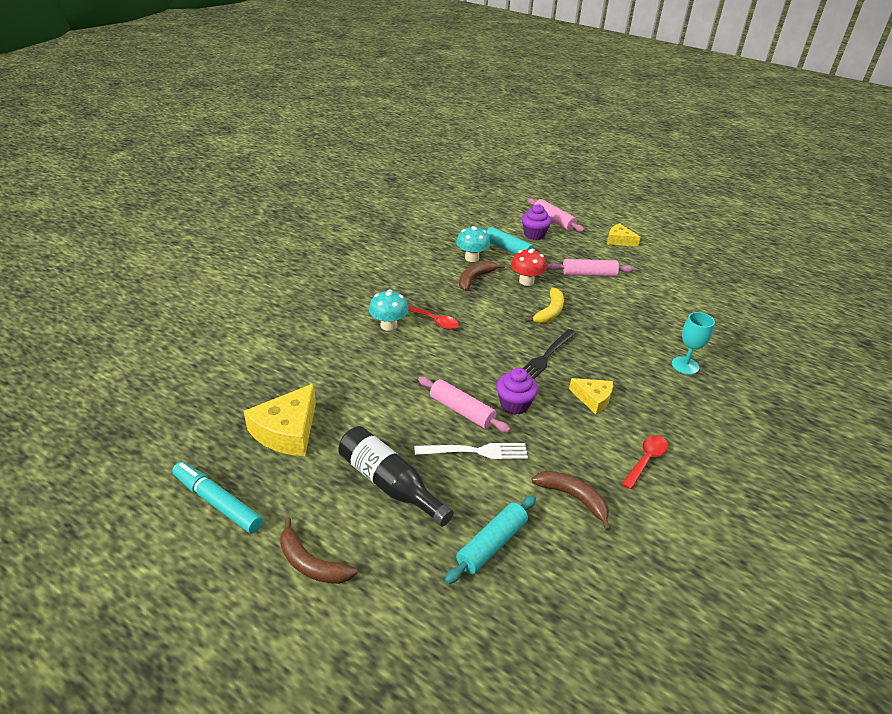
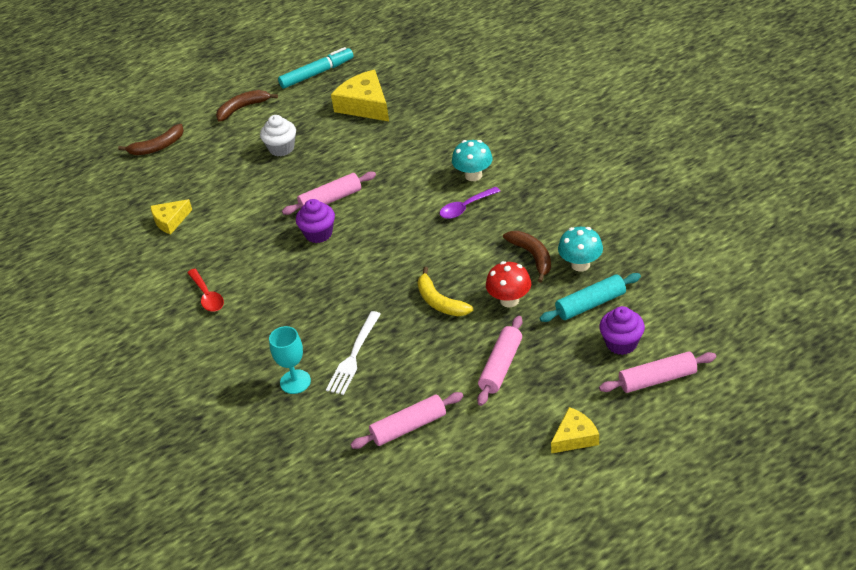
camera: 120 degrees right, 5 degrees up
(389, 484) = (281, 148): black bottle -> white cupcake
(434, 321) = (465, 207): red spoon -> purple spoon
(476, 451) = (282, 198): white fork -> white fork (353, 356)
(491, 544) = (199, 187): turquoise rolling pin -> none
(546, 357) = (368, 274): black fork -> none
(573, 498) = (204, 239): brown banana -> brown banana (157, 147)
(593, 399) = (294, 289): yellow cheese -> yellow cheese (170, 221)
(671, 301) = (409, 427): none -> pink rolling pin

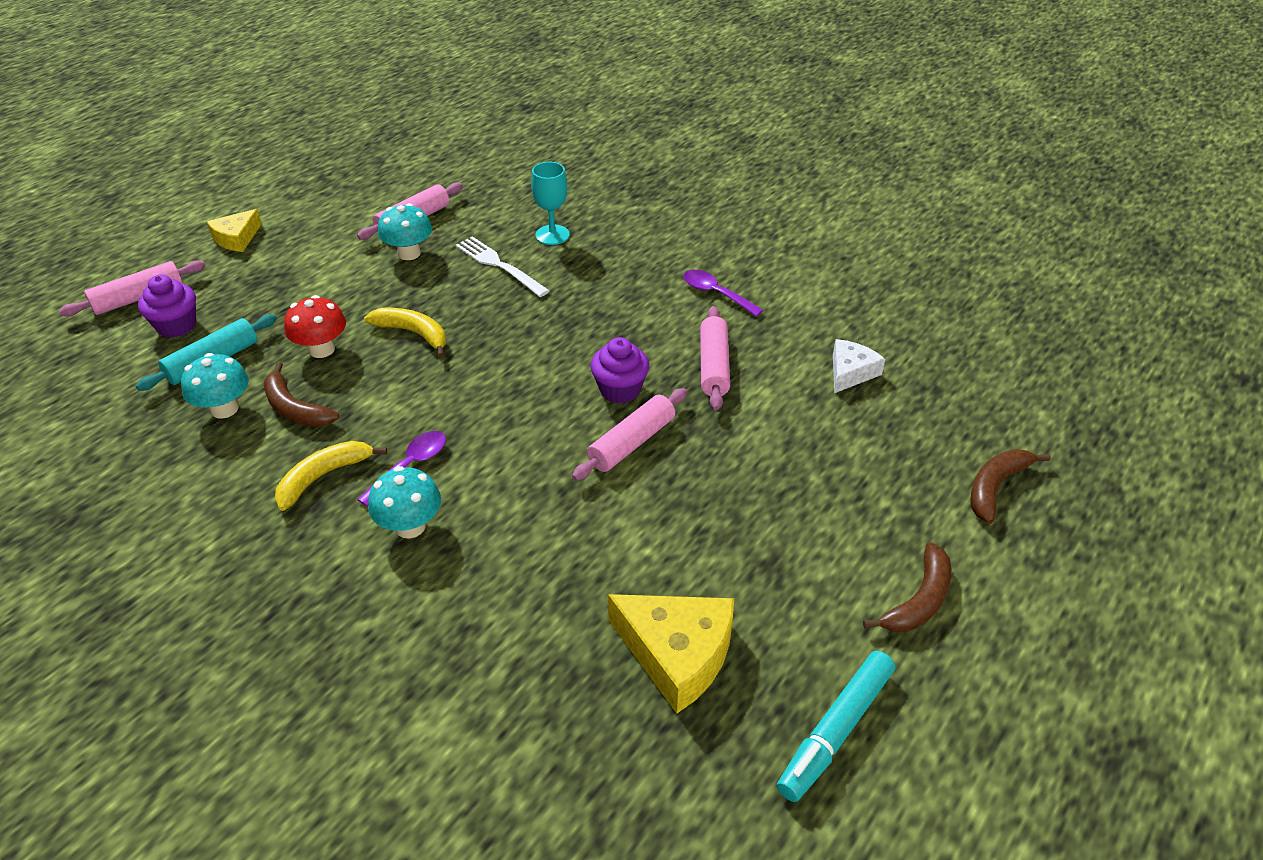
camera: 155 degrees right, 0 degrees up
(170, 221) = (850, 372): yellow cheese -> white cheese
(207, 296) = (715, 293): red spoon -> purple spoon
(281, 148) = (775, 522): white cupcake -> none
(353, 356) = (498, 265): white fork -> white fork turned 45 degrees counterclockwise
(423, 385) = (409, 253): none -> turquoise mushroom
(501, 366) = (323, 282): pink rolling pin -> pink rolling pin (713, 366)
(518, 209) = (323, 476): none -> yellow banana

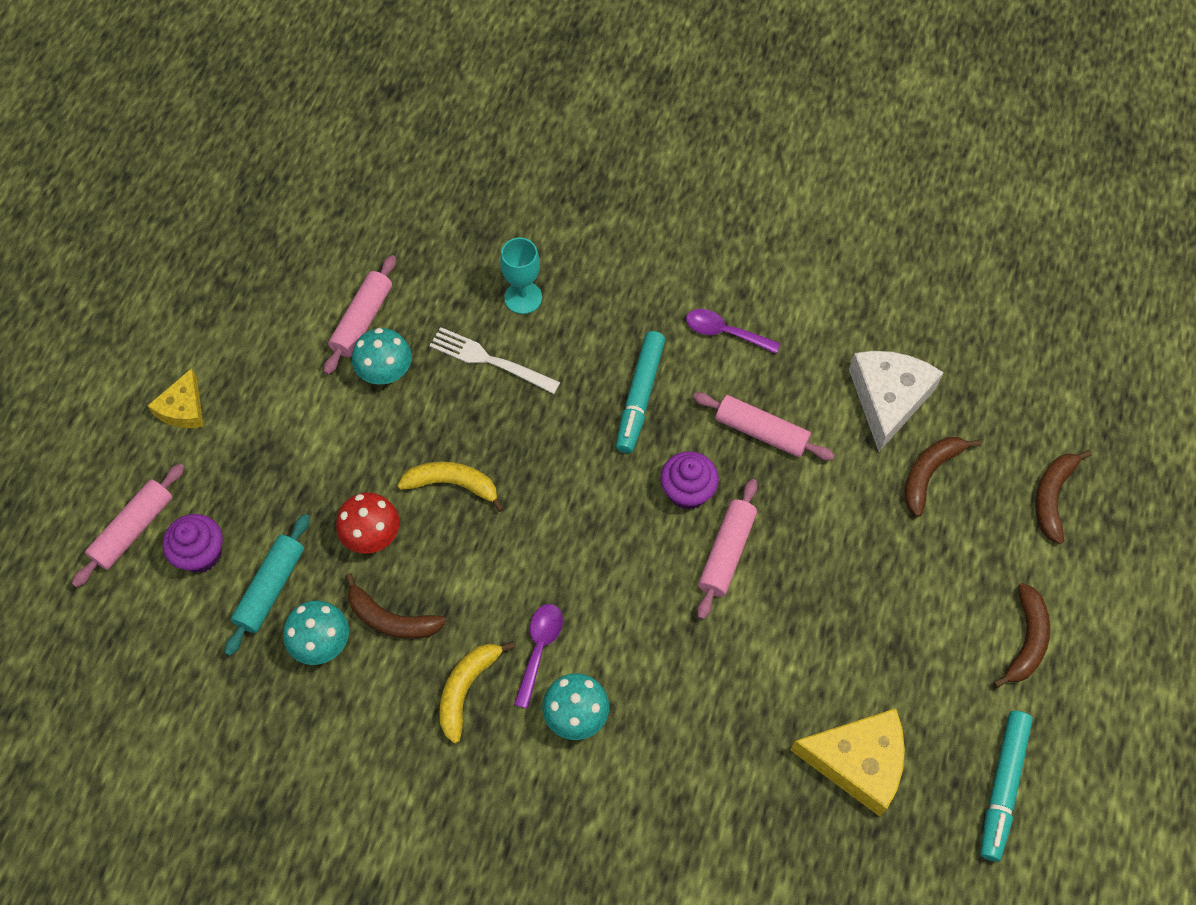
camera: 20 degrees left, 20 degrees up
(614, 316) = (640, 396): none -> turquoise marker
(713, 366) = (761, 432): pink rolling pin -> pink rolling pin turned 45 degrees counterclockwise
(850, 372) = (888, 399): white cheese -> white cheese, size x1.67
(868, 436) = (929, 473): none -> brown banana

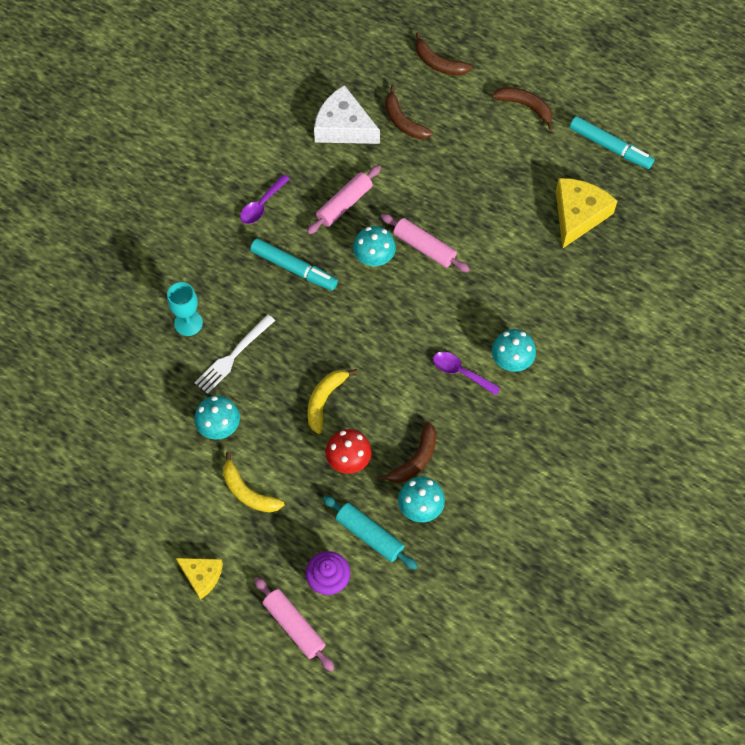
camera: 75 degrees left, 0 degrees up
(362, 320) = (168, 435): pink rolling pin -> none
(466, 689) = (477, 422): yellow banana -> yellow banana (247, 492)
(687, 491) = (374, 258): purple cupcake -> turquoise mushroom

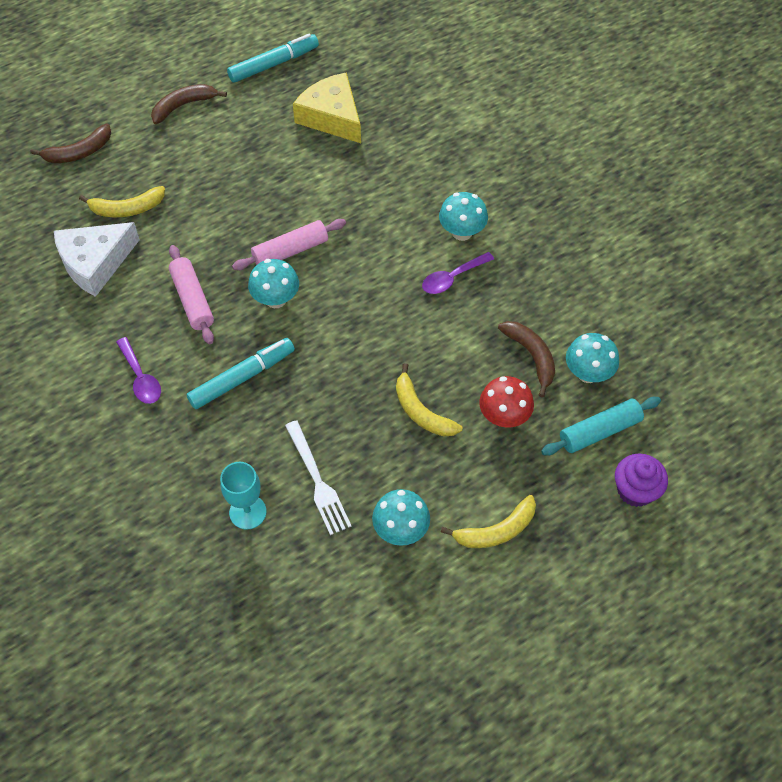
camera: 65 degrees left, 5 degrees down
(202, 576) = (580, 619): yellow cheese -> none
(294, 626) = (677, 545): pink rolling pin -> none
(403, 121) = (127, 209): brown banana -> yellow banana

